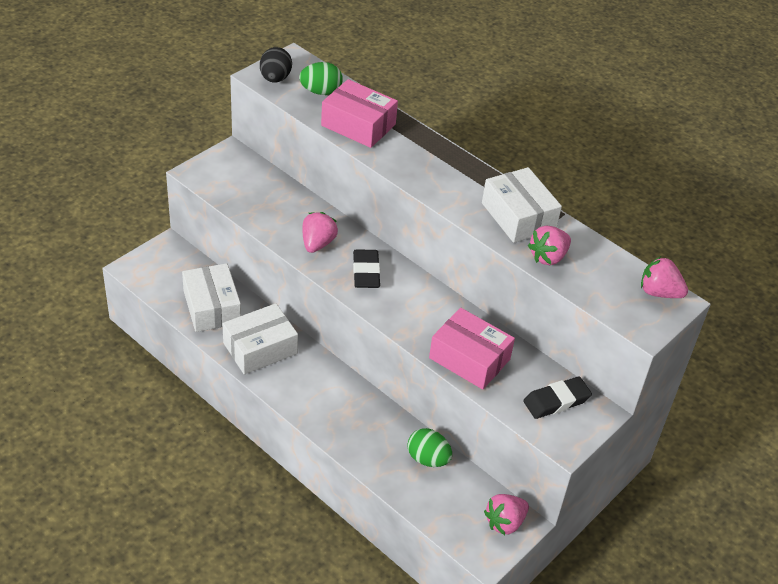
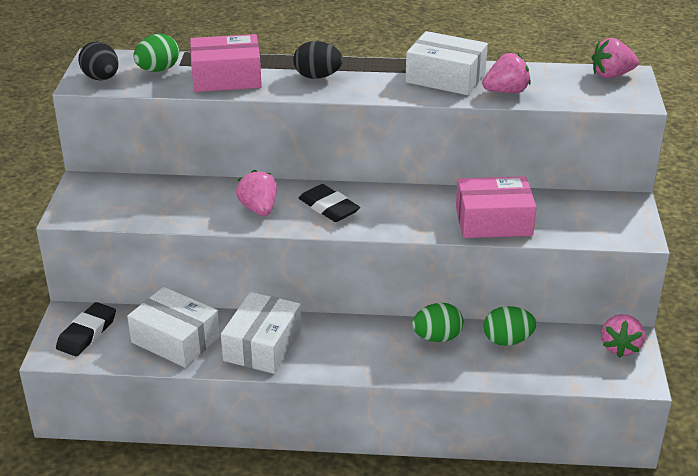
camera: 35 degrees left, 10 degrees down
(381, 422) = (437, 337): none -> green egg
(423, 160) = (317, 76): none -> black egg
(548, 257) = (506, 92): pink strawberry -> pink strawberry turned 120 degrees counterclockwise
(556, 401) = (593, 212): black eraser -> black eraser (87, 333)

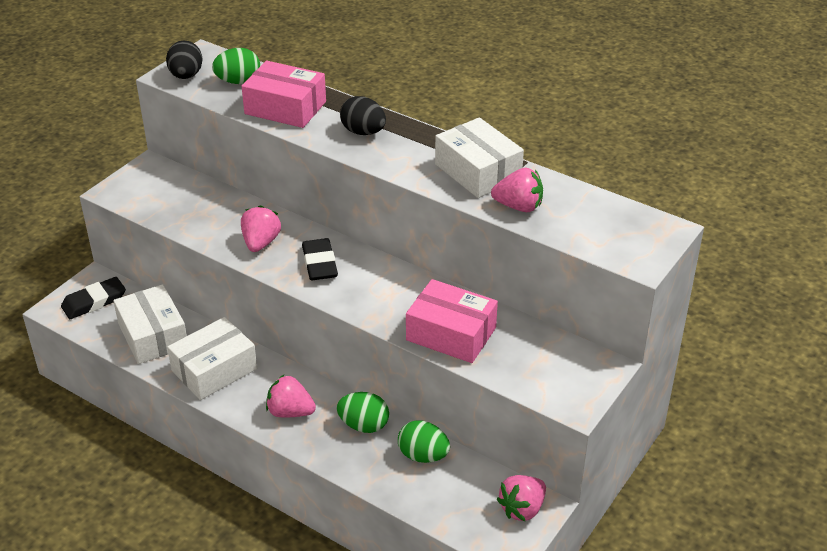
camera: 30 degrees right, 5 degrees up
(611, 75) = (646, 223): pink strawberry -> pink strawberry (290, 412)

